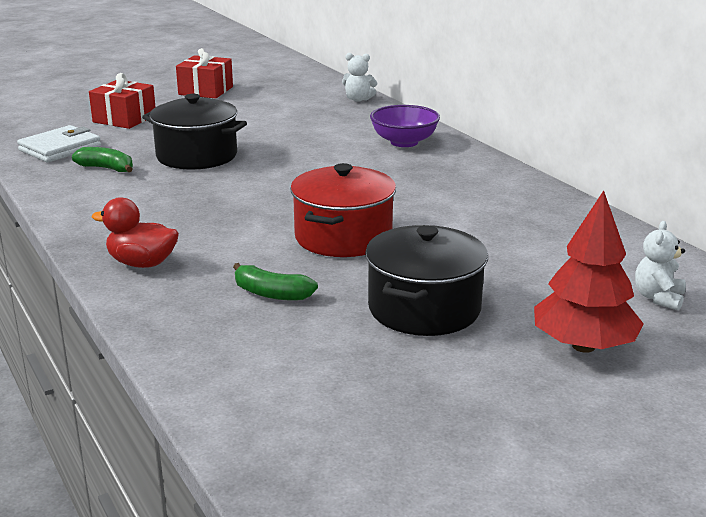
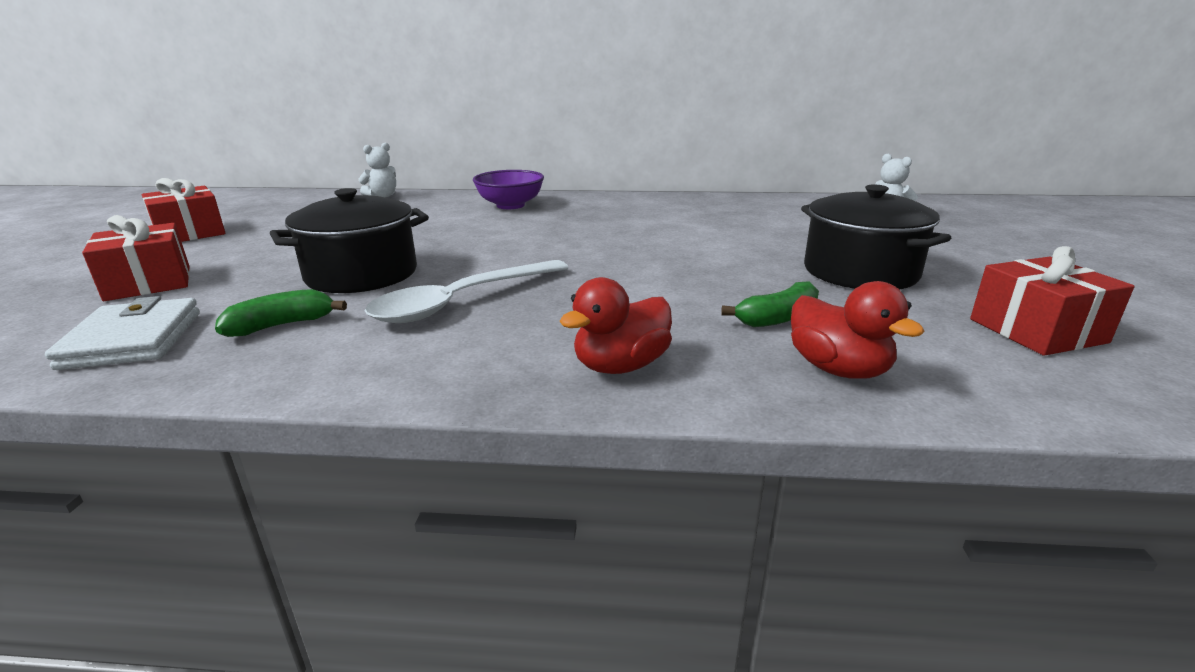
camera: 55 degrees left, 0 degrees up
(187, 195) = (462, 301): none -> white spoon
(202, 327) = (838, 369): none -> red duck
(343, 237) = (679, 264): red pot -> none
(365, 399) = (1037, 330): none -> red gift
(583, 346) = (955, 246): red tree -> none

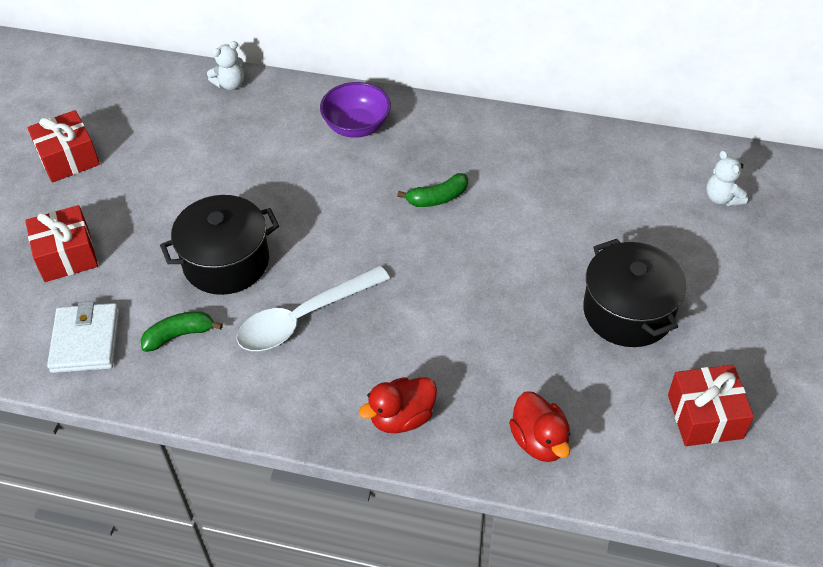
camera: 10 degrees right, 25 degrees up
(778, 318) = (529, 374): green banana -> green banana (438, 198)

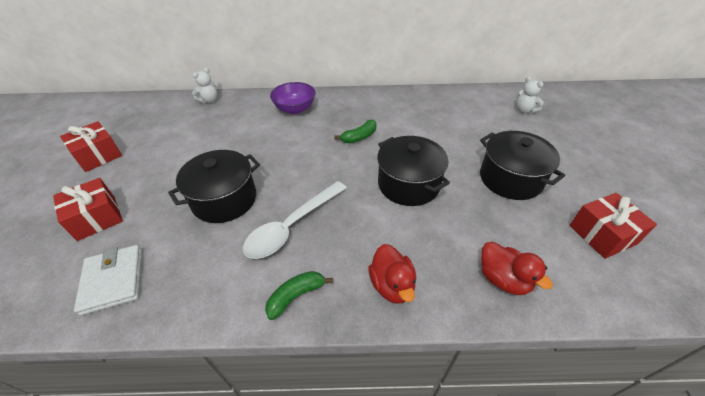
camera: 15 degrees left, 5 degrees down
(179, 335) = (195, 259): green banana -> green banana (296, 296)
(402, 417) = (392, 285): red duck -> red duck turned 60 degrees counterclockwise
(478, 290) = (408, 184): none -> black pot

